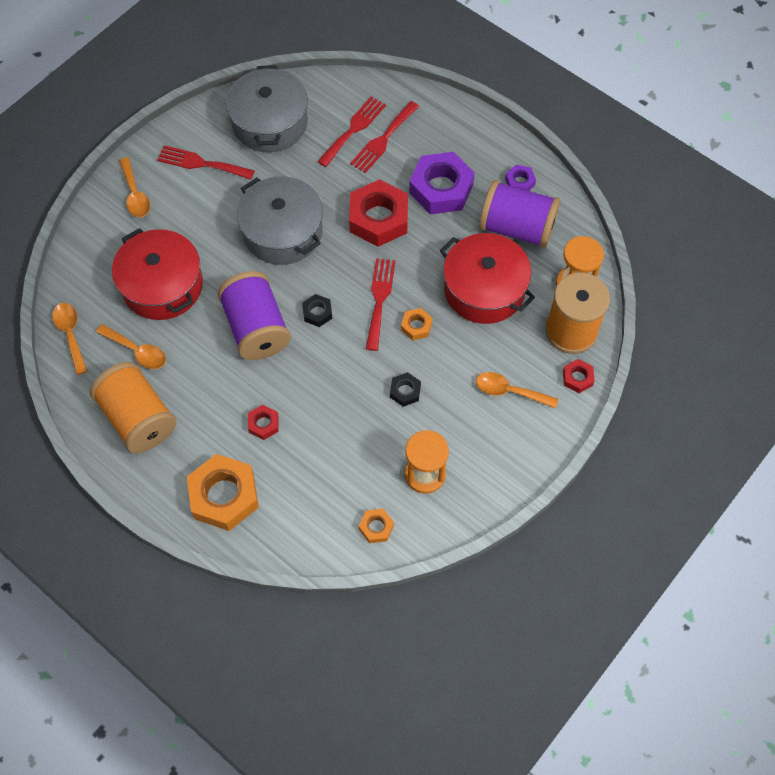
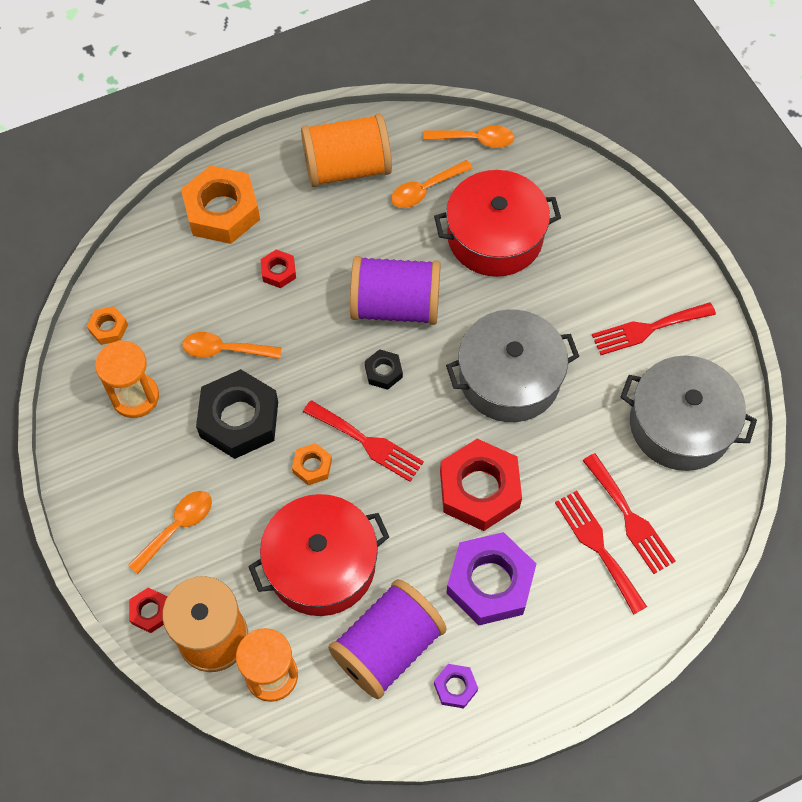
camera: 115 degrees right, 0 degrees up
(135, 194) = (631, 249): orange spoon -> orange spoon (224, 350)
(201, 163) = (648, 329): red fork -> red fork turned 150 degrees counterclockwise
(405, 391) = (239, 419): black nut -> black nut, size x2.12

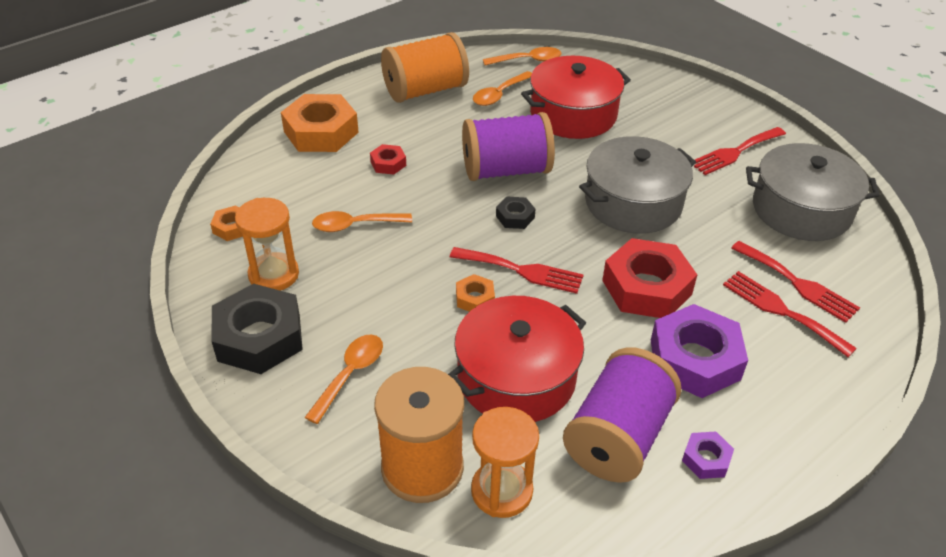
camera: 15 degrees left, 20 degrees down
(150, 612) = (342, 458): red nut -> none
(239, 419) = (387, 274): black nut -> black nut (259, 337)

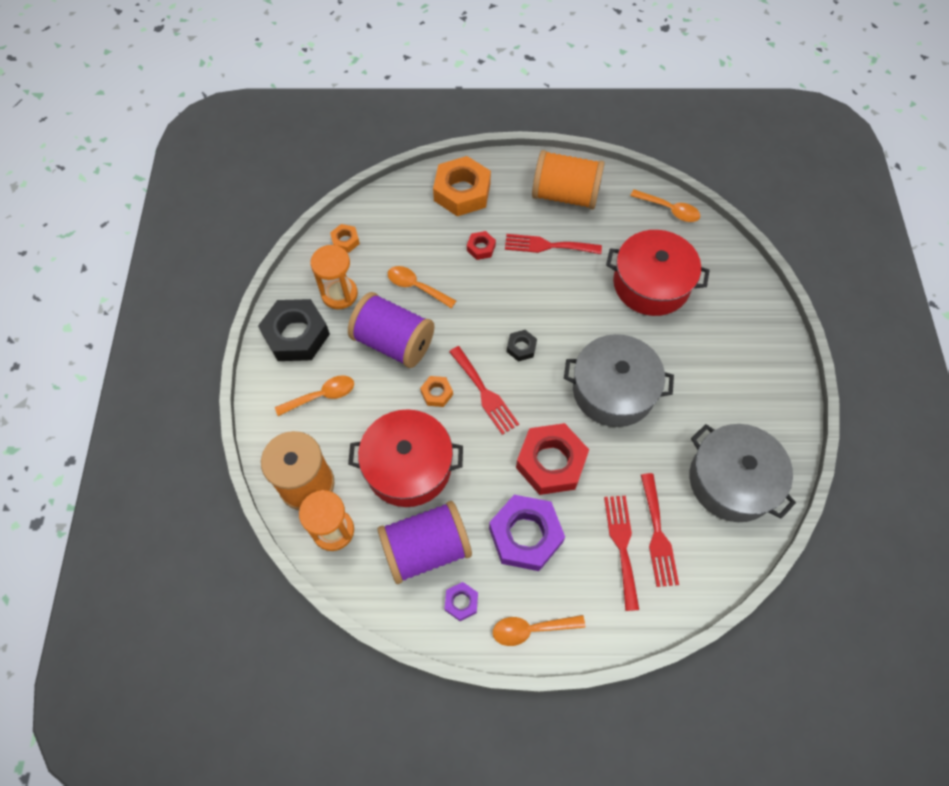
camera: 40 degrees right, 20 degrees up
(499, 94) = (615, 231): orange spoon -> orange spoon (531, 629)
(506, 170) = (553, 304): purple spool -> purple spool (393, 342)
(735, 152) = (739, 397): red fork -> red fork (547, 245)

